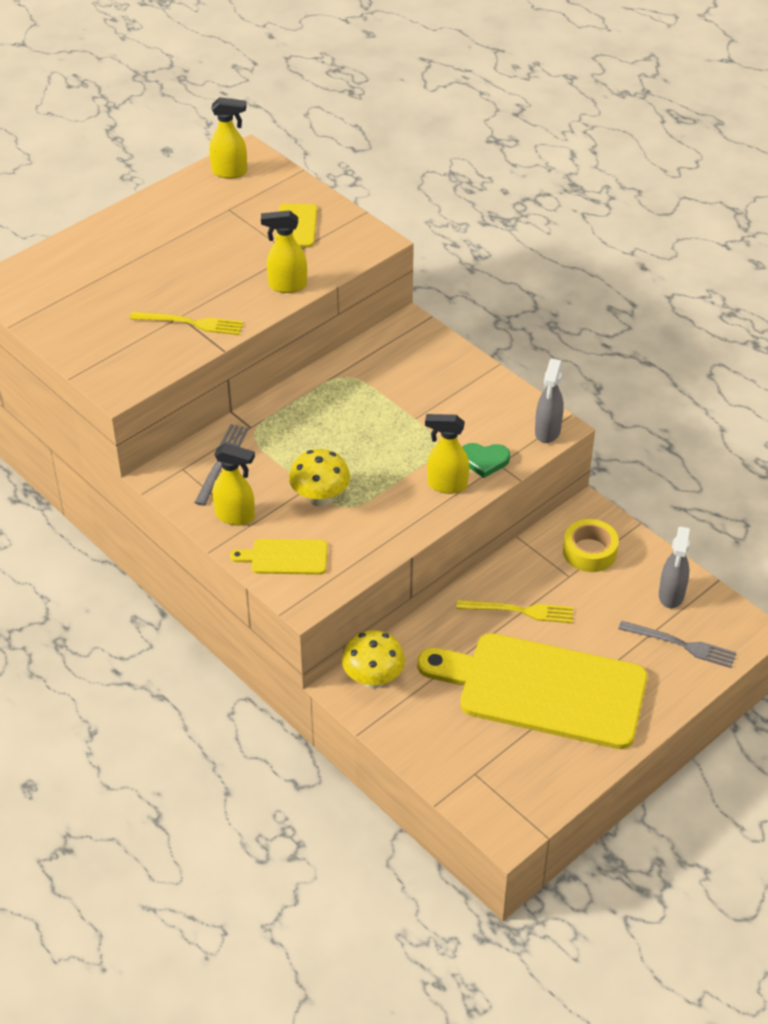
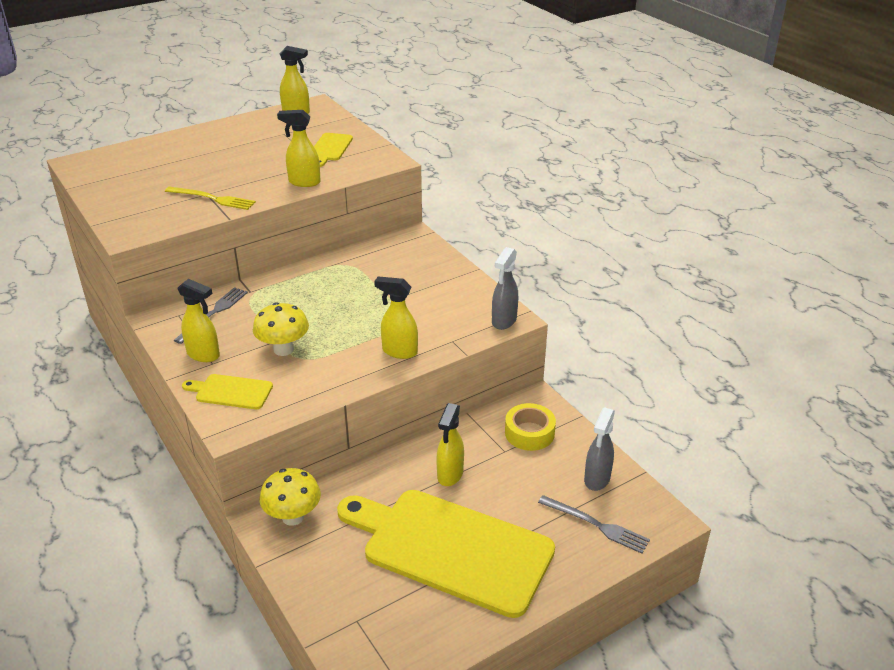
camera: 10 degrees right, 10 degrees down
(484, 460) = (440, 337): green heart -> none
(519, 611) = (450, 475): yellow fork -> yellow spray bottle

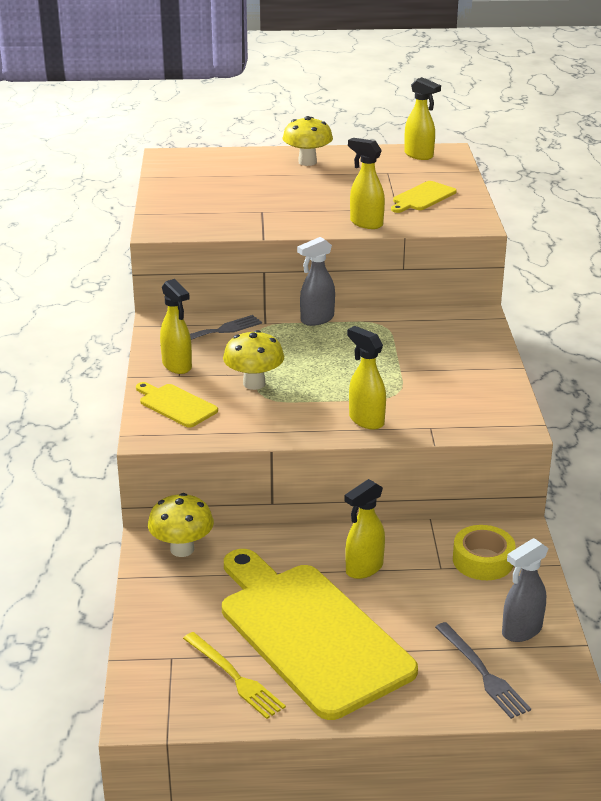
camera: 30 degrees right, 5 degrees down
(208, 139) = (307, 162): none -> yellow mushroom
(212, 199) = (263, 217): yellow fork -> yellow fork (234, 677)
(504, 321) = (504, 426): grey spray bottle -> grey spray bottle (316, 319)

